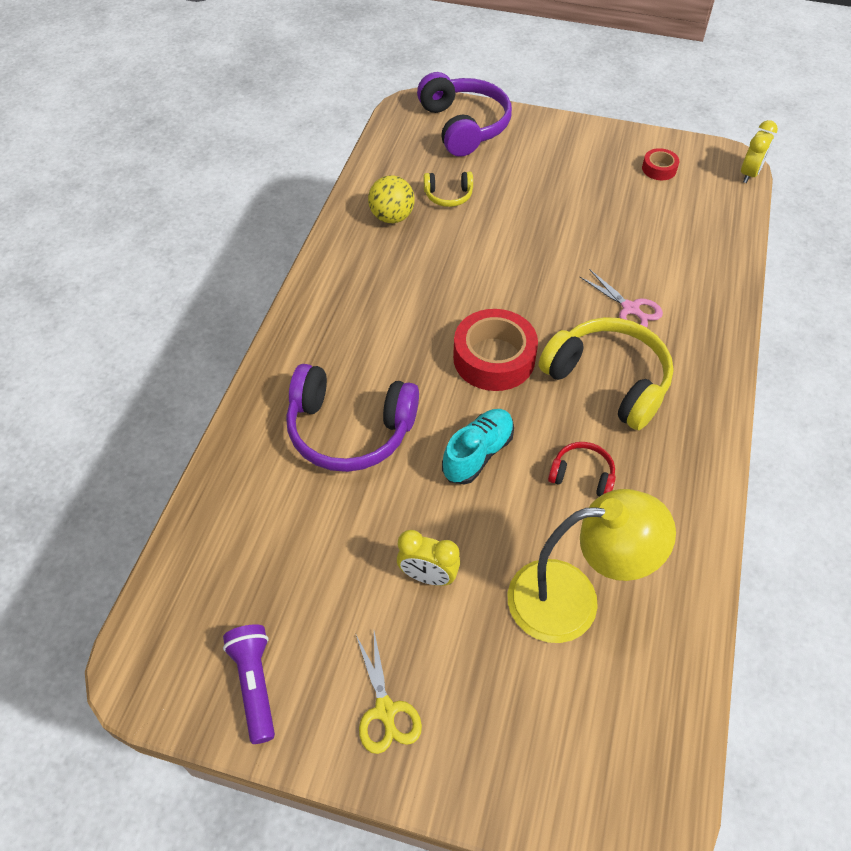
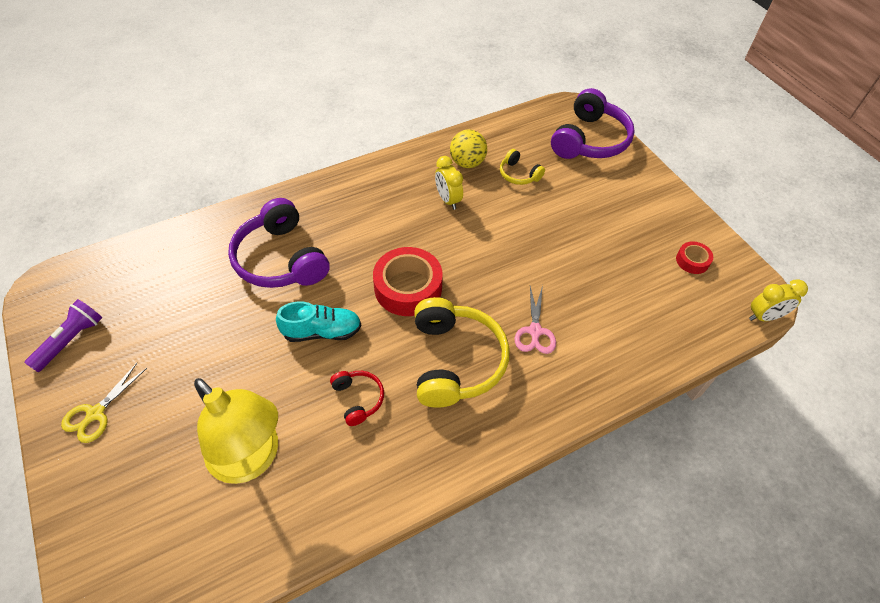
camera: 45 degrees right, 0 degrees up
(428, 576) = (206, 370): yellow clock -> yellow clock (448, 200)

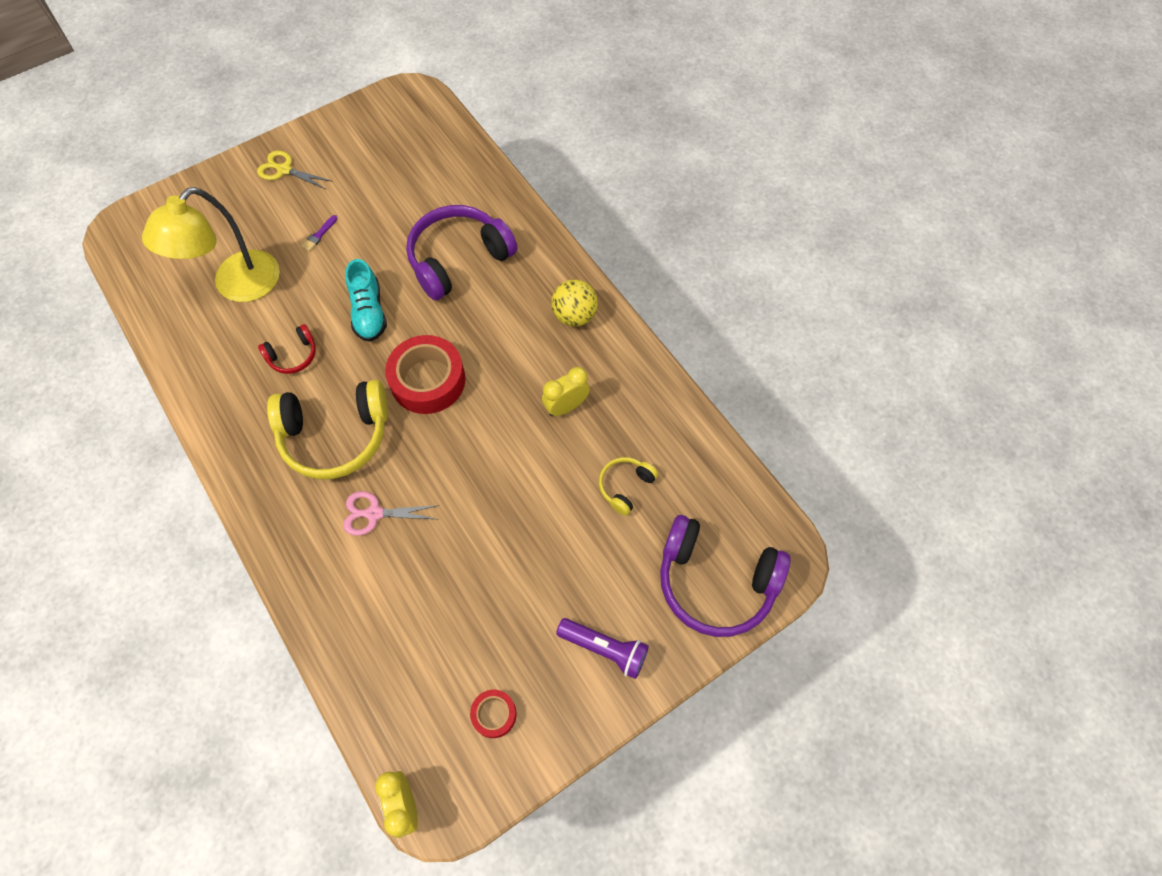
camera: 85 degrees right, 10 degrees up
(71, 341) = (355, 130): purple flashlight -> purple flashlight (604, 649)
(208, 376) = (319, 235): none -> purple brush
(467, 163) = (636, 422): yellow ball -> yellow ball (574, 316)

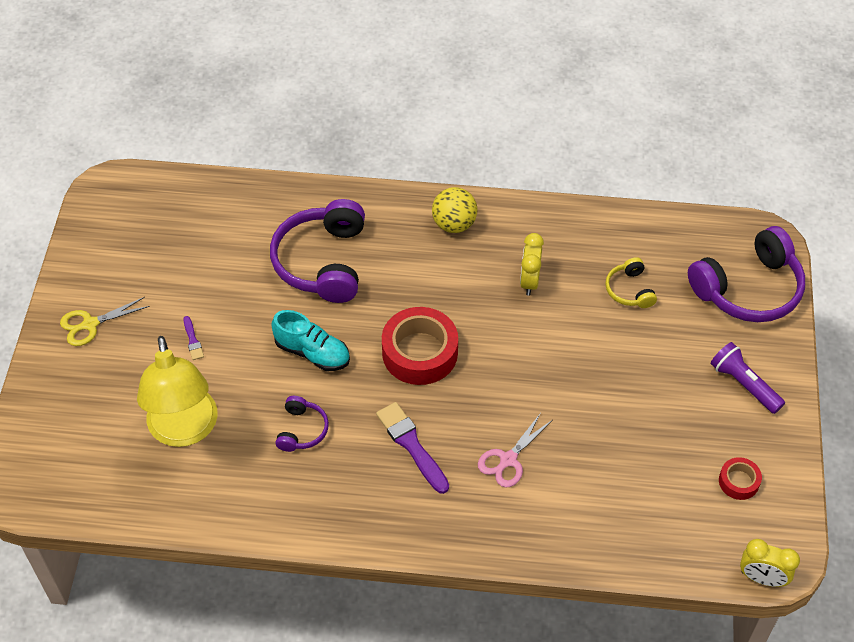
camera: 50 degrees left, 10 degrees down
(293, 355) = (302, 430): red headphones -> purple headphones
(335, 436) = (411, 445): yellow headphones -> purple brush
(604, 649) = (744, 384): purple flashlight -> purple flashlight turned 105 degrees counterclockwise

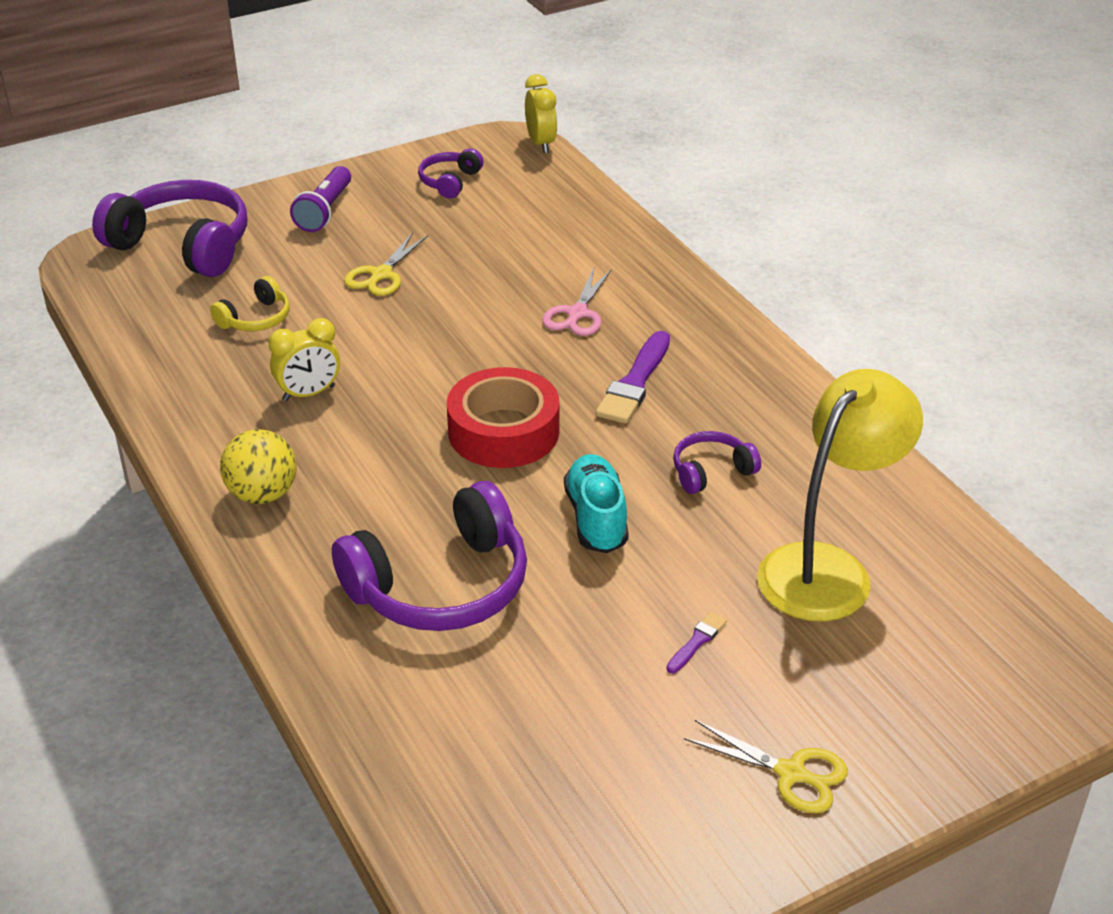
camera: 125 degrees left, 15 degrees down
(508, 460) = (577, 313): pink scissors -> pink scissors turned 105 degrees clockwise
(635, 377) = (381, 274): none -> yellow scissors
(738, 481) = (450, 181): red tape -> purple headphones

